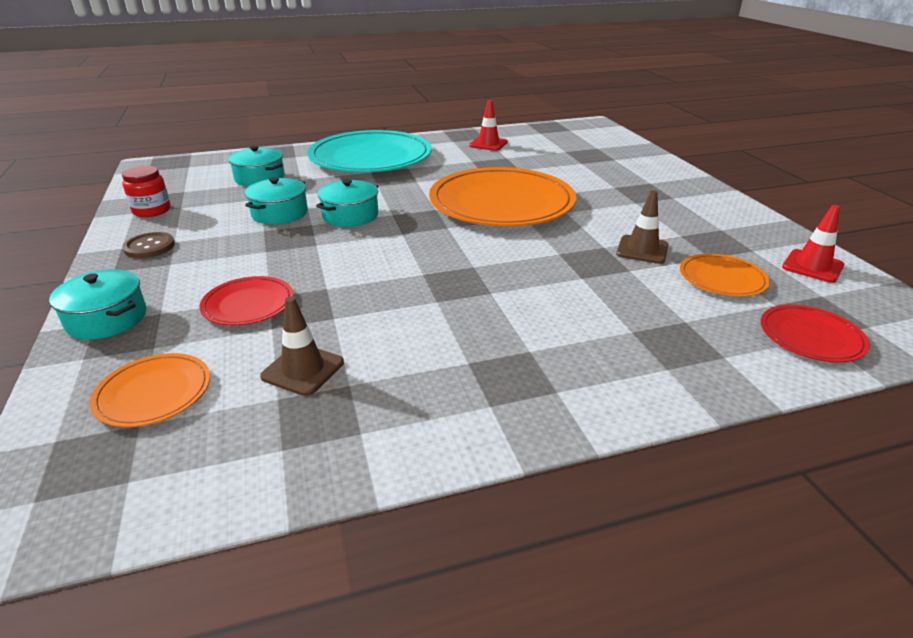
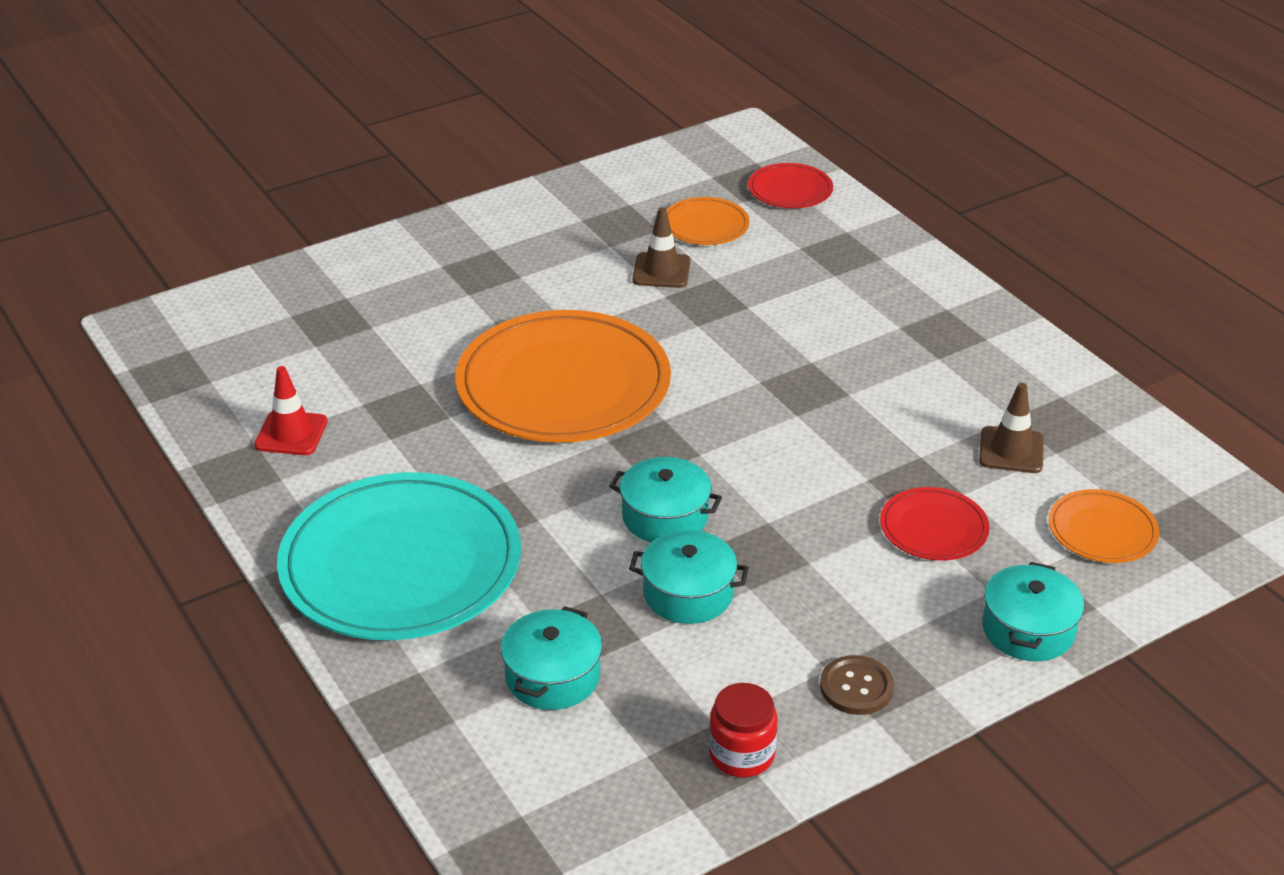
camera: 105 degrees left, 5 degrees up
(812, 266) = (652, 175): red traffic cone -> none

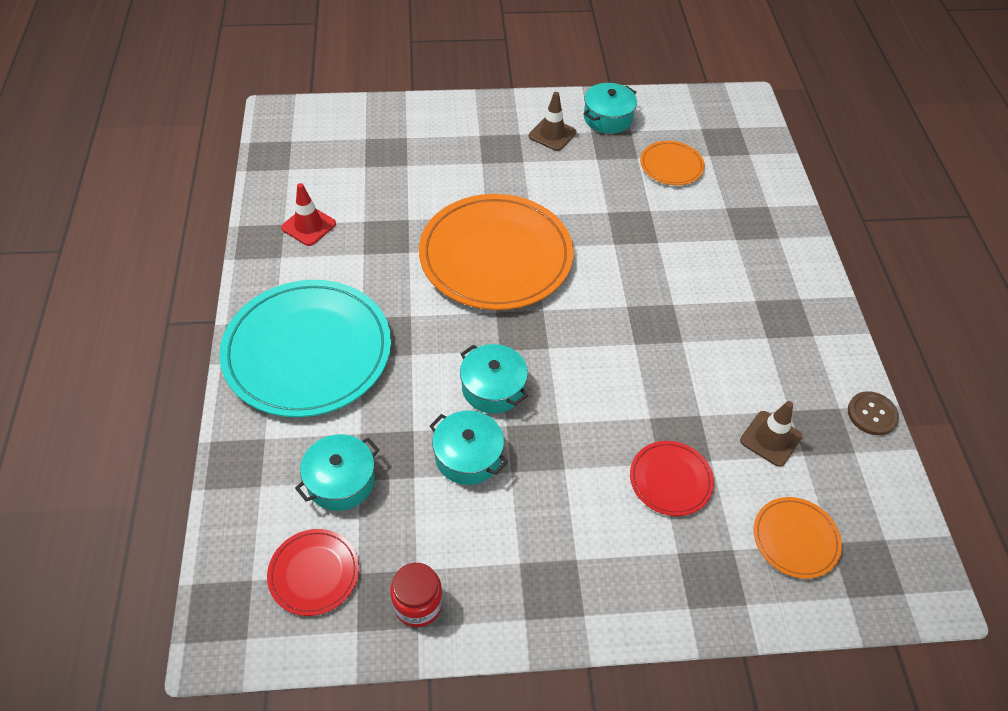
camera: 25 degrees right, 15 degrees up
(661, 271) = (618, 191): brown traffic cone -> brown traffic cone (552, 134)
(790, 190) = (749, 158): red plate -> red plate (314, 573)
(856, 687) = (529, 587): brown button -> brown button (872, 414)
(1028, 629) = (683, 599): turquoise pot -> turquoise pot (607, 118)

